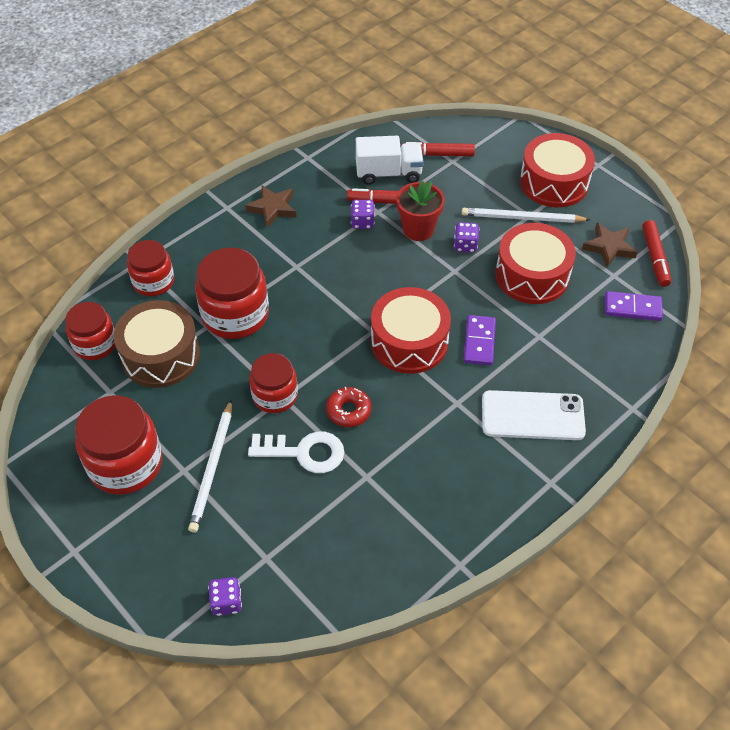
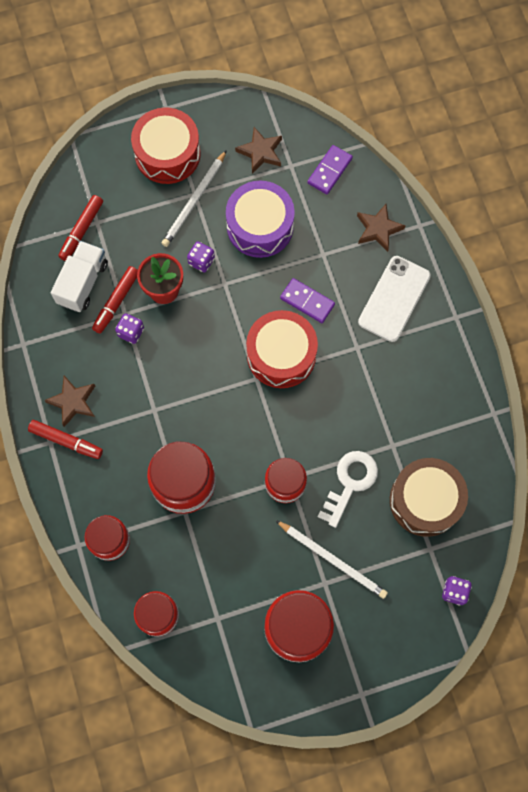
camera: 65 degrees left, 20 degrees up
(160, 355) = (198, 562): brown drum -> brown drum (425, 500)
(348, 411) = (326, 432): red donut -> none
(532, 275) = (260, 226): red drum -> purple drum
(600, 372) = (378, 229): none -> brown star
(655, 257) = (288, 125): red marker -> red marker (66, 441)

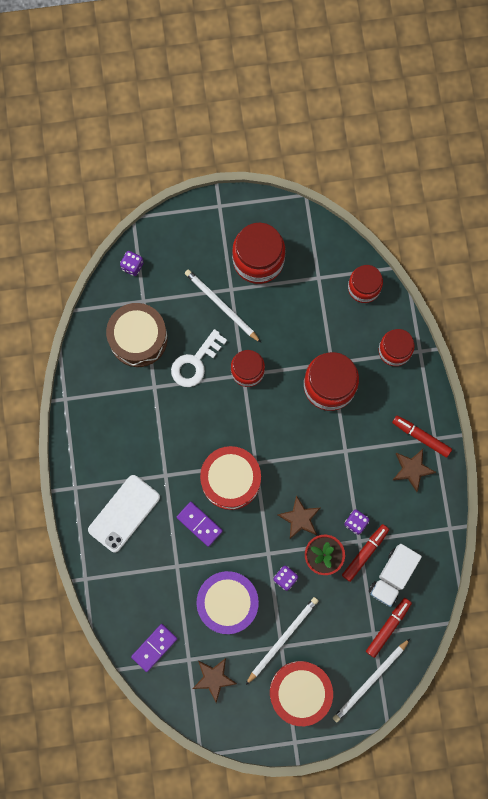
camera: 170 degrees left, 5 degrees up
(94, 176) = (370, 681): none -> white pencil
(378, 229) = (123, 581): brown star -> brown star (300, 518)

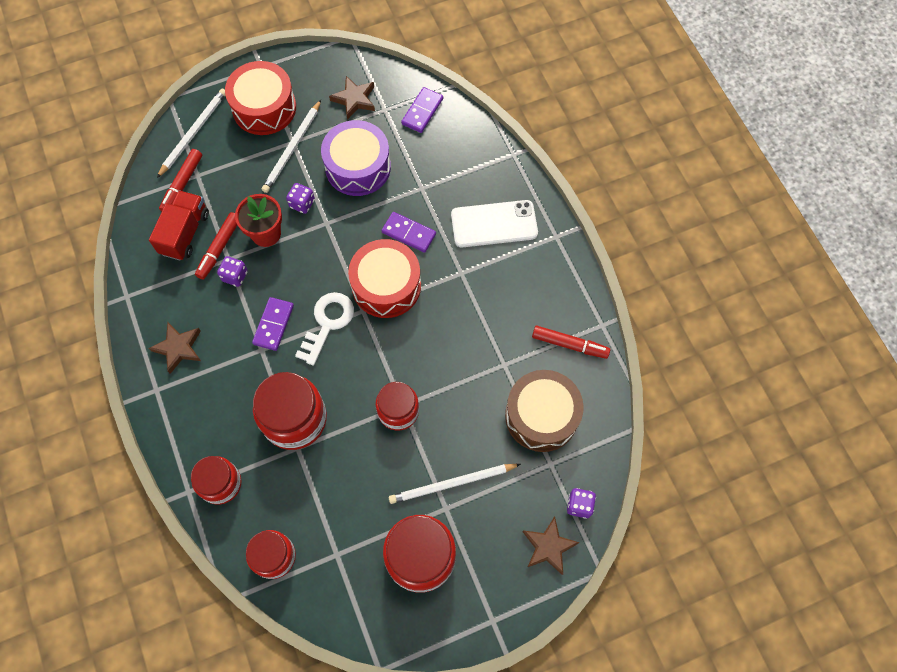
camera: 165 degrees right, 10 degrees down
(124, 513) = (494, 224): white phone -> white phone turned 60 degrees clockwise
(195, 362) = (464, 405): white key -> white key (327, 323)
(221, 305) = (452, 483): white pencil -> white pencil turned 135 degrees clockwise
(300, 518) = (299, 265): brown star -> brown star (548, 546)
(331, 469) = (274, 325): none -> purple domino
(392, 576) = (185, 233): white truck -> red truck
(421, 437) = (173, 387): red marker -> red marker (569, 344)

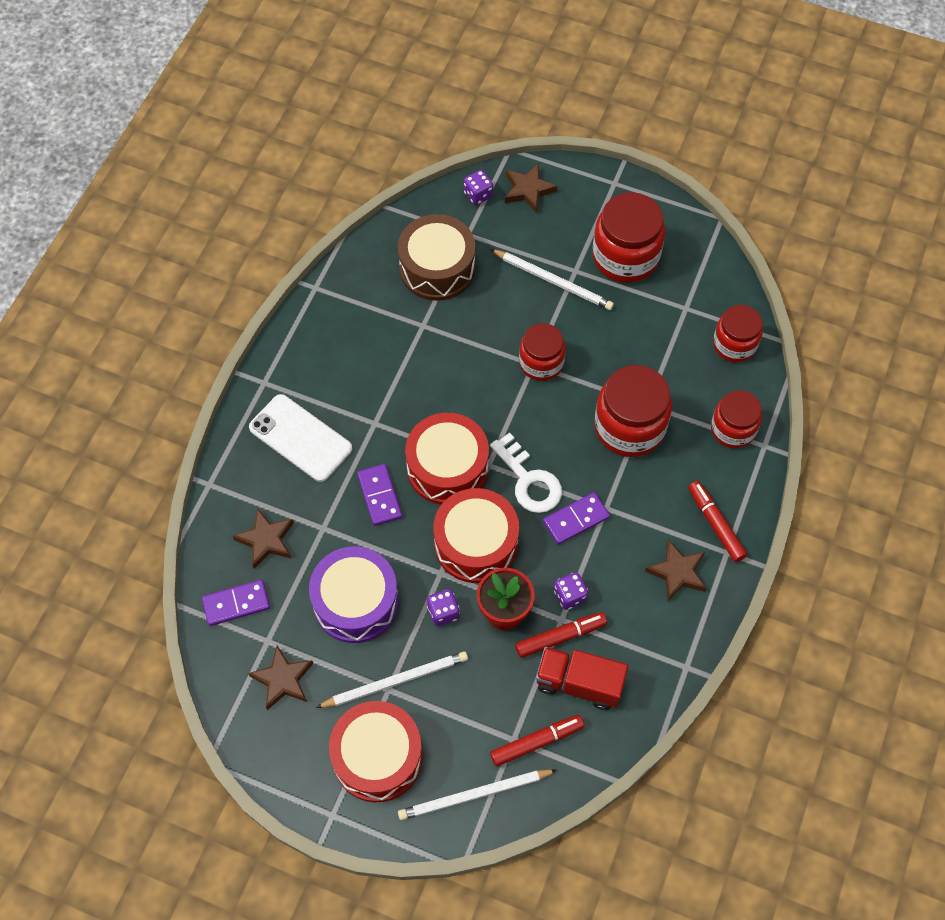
camera: 135 degrees left, 5 degrees down
(185, 233) = (579, 683): red truck -> red truck turned 45 degrees clockwise
(322, 257) = (476, 543): none -> red drum
(327, 323) = (529, 480): white key -> white key turned 105 degrees counterclockwise
(445, 154) = (266, 540): none -> brown star
(569, 344) = (356, 295): red marker -> red marker (715, 524)

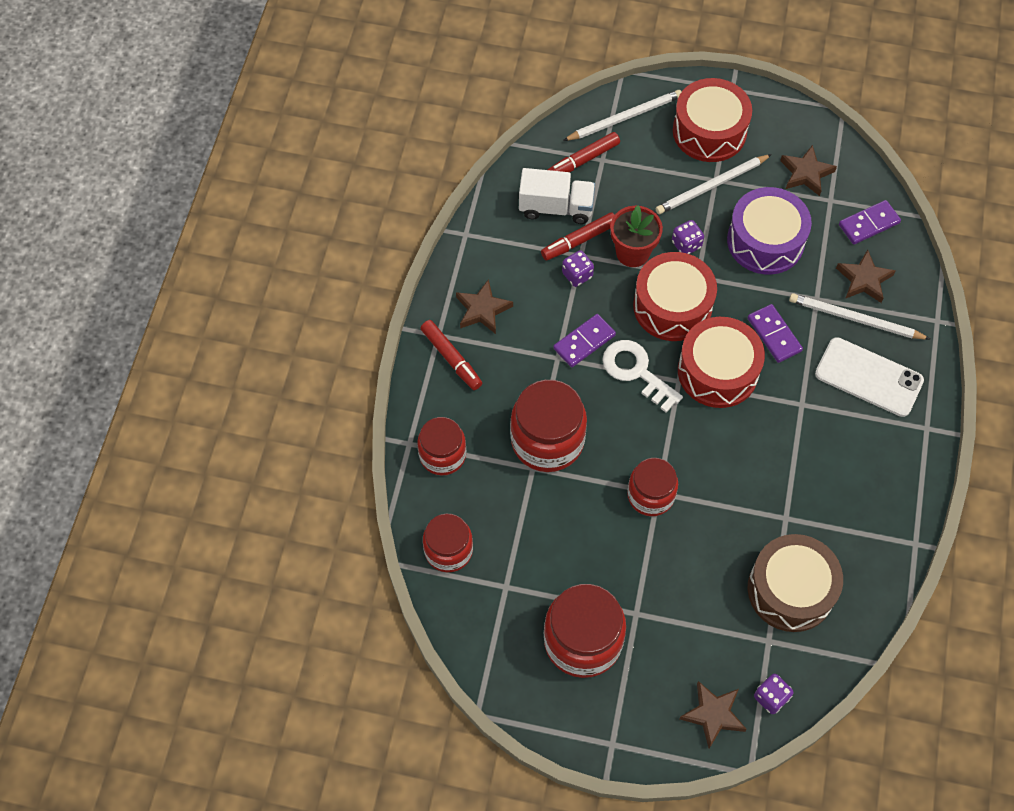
camera: 170 degrees right, 0 degrees up
(553, 281) = (658, 595): white pencil -> white pencil (855, 319)
(579, 683) = (556, 207): red truck -> white truck

